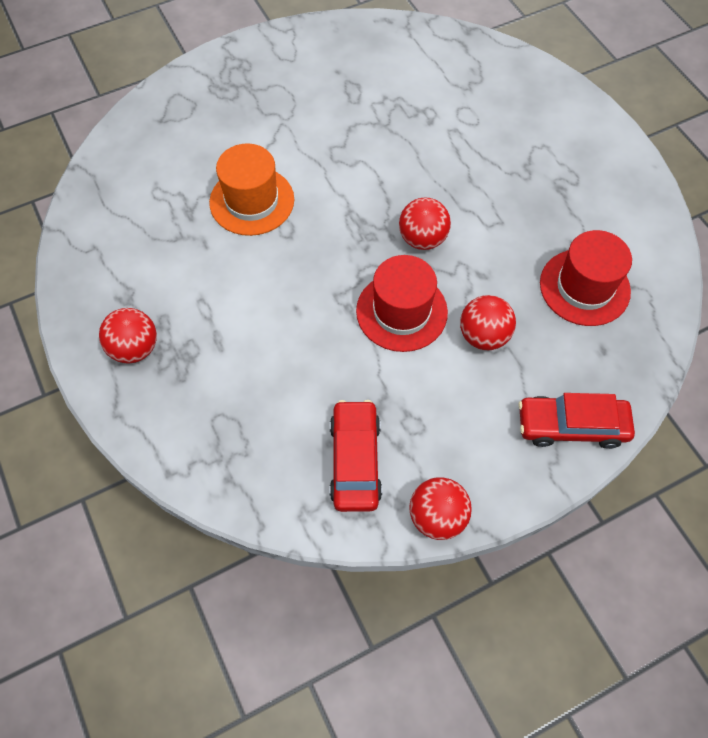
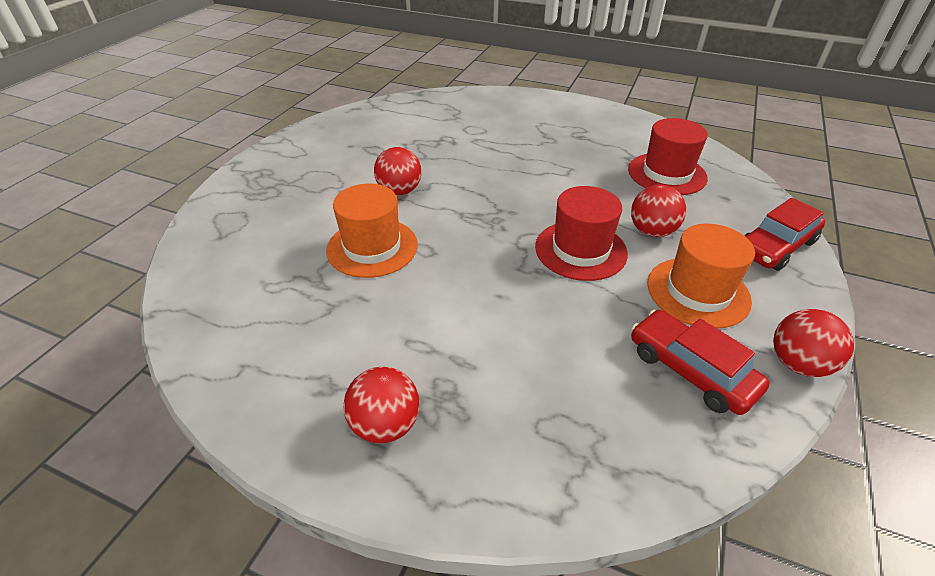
camera: 40 degrees left, 20 degrees down
(422, 239) = (535, 202): red ball -> red ball (399, 191)
(444, 413) = (698, 292): none -> orange hat

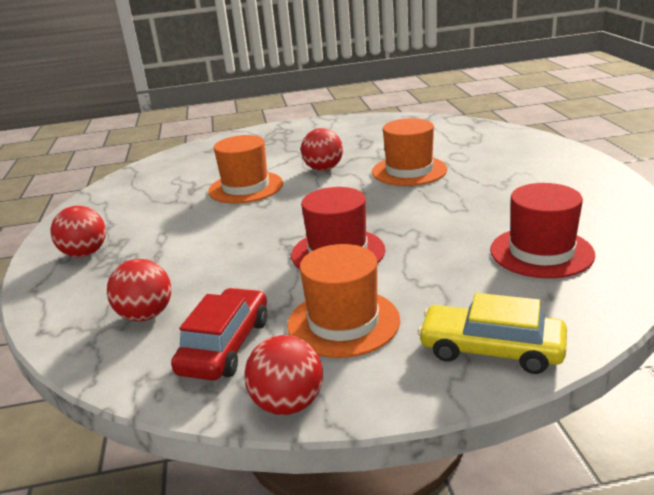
camera: 60 degrees right, 15 degrees down
(469, 158) = (409, 171): none -> orange hat
(651, 231) = (414, 274): red ball -> red ball (146, 315)
(775, 247) = (491, 349): red car -> yellow car

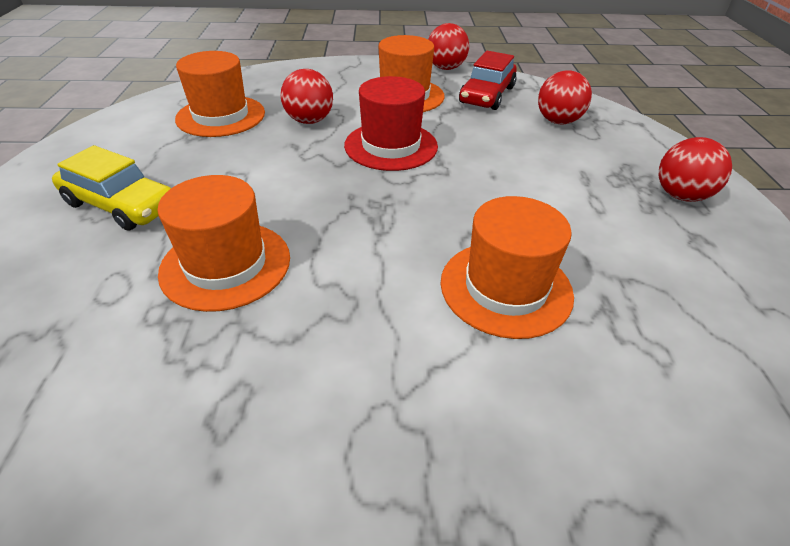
camera: 175 degrees left, 15 degrees up
(323, 169) = (361, 312): red ball -> red ball (309, 121)
(491, 349) = (323, 72): yellow car -> yellow car (121, 205)
(541, 252) = (221, 116): red hat -> orange hat

